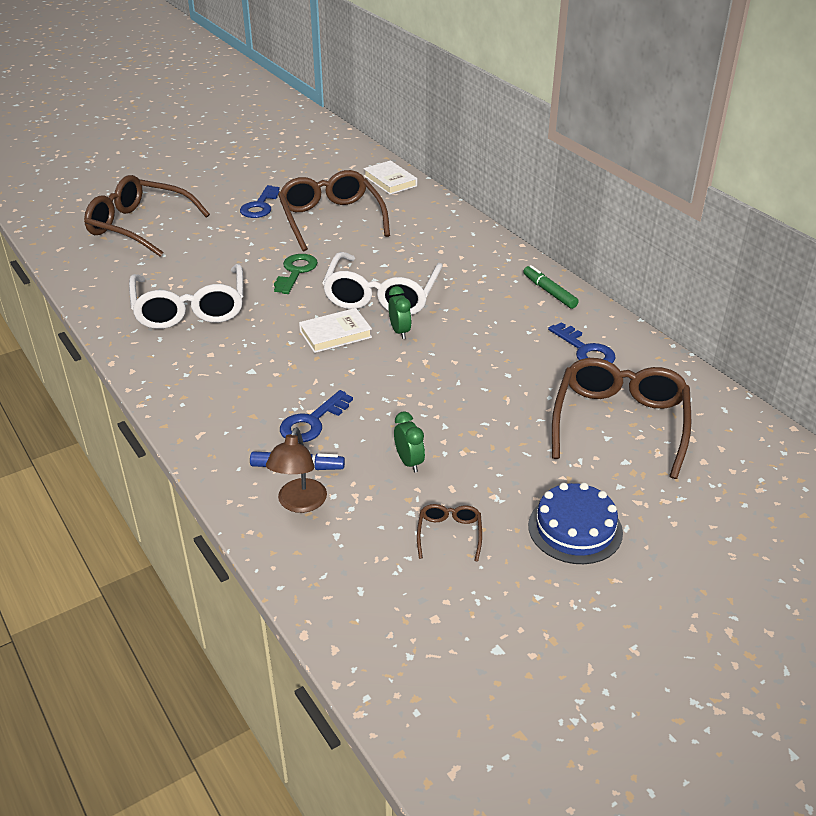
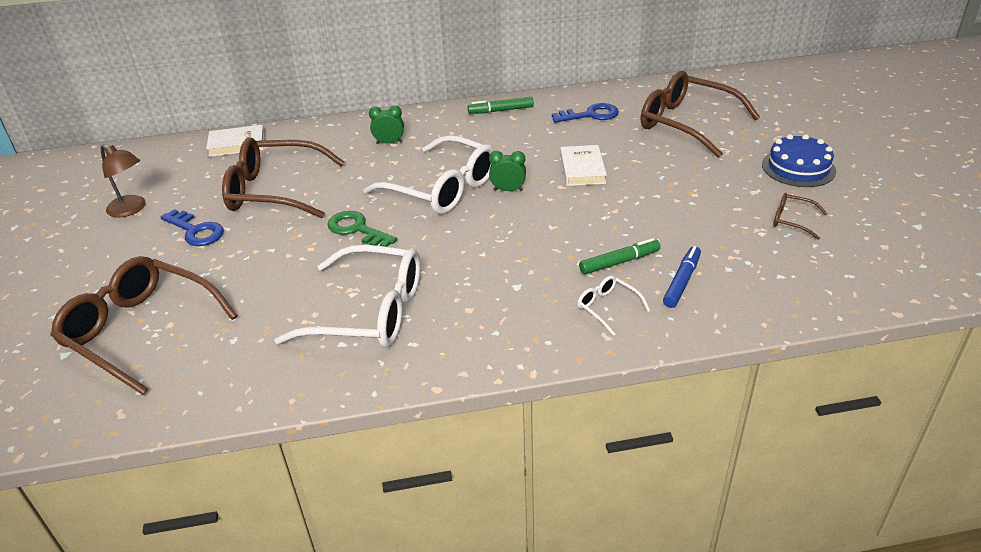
camera: 65 degrees left, 0 degrees up
(139, 226) = (140, 331): brown glasses -> brown glasses turned 75 degrees clockwise
(239, 427) = (607, 308): none -> white glasses
(299, 503) = (734, 289): brown lamp -> brown lamp (131, 209)
(312, 422) = (619, 262): blue key -> green marker
(335, 334) = (487, 225): white book -> white book (582, 169)
(409, 462) = (698, 221): green clock -> green clock (389, 143)

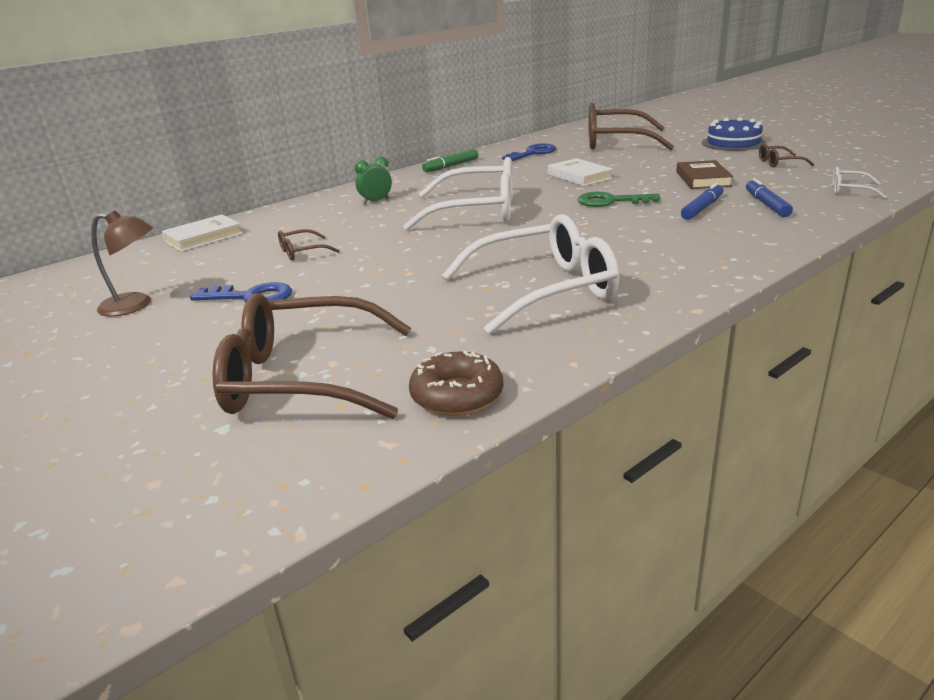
camera: 30 degrees left, 10 degrees down
(196, 393) = (457, 395): none -> brown donut
(275, 191) = (302, 252): brown glasses -> brown glasses, size x0.43
(357, 229) = (437, 251): green key -> green key (611, 201)
(508, 190) = (538, 199): green clock -> none
(607, 308) = (741, 230): white glasses -> white glasses (850, 190)
(619, 262) = (702, 208): green marker -> blue marker
(682, 218) = (702, 179): none -> brown book

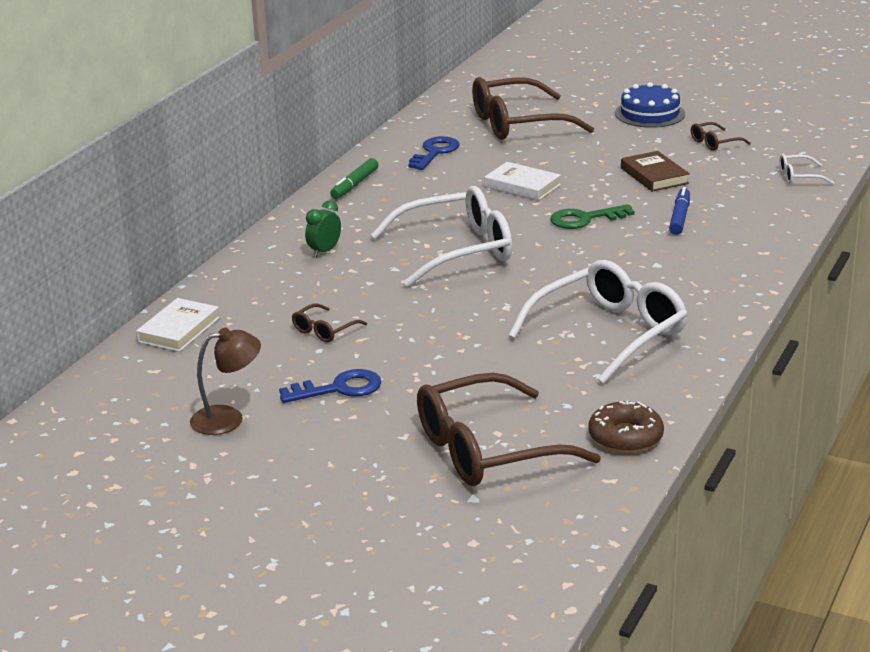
camera: 25 degrees left, 0 degrees up
(766, 204) = (735, 205): blue marker -> none

